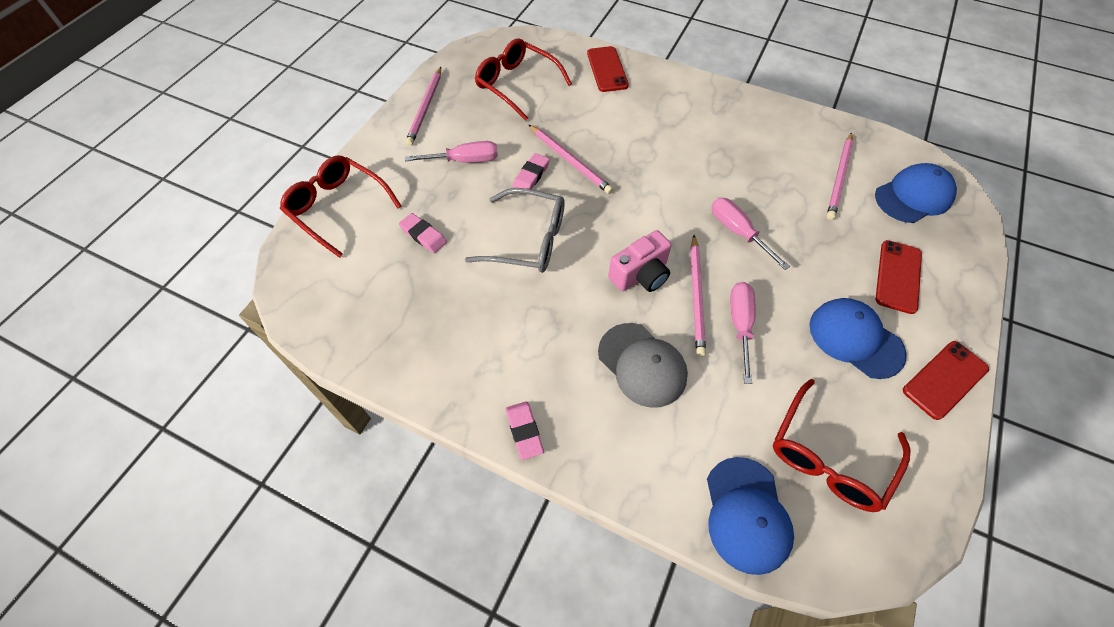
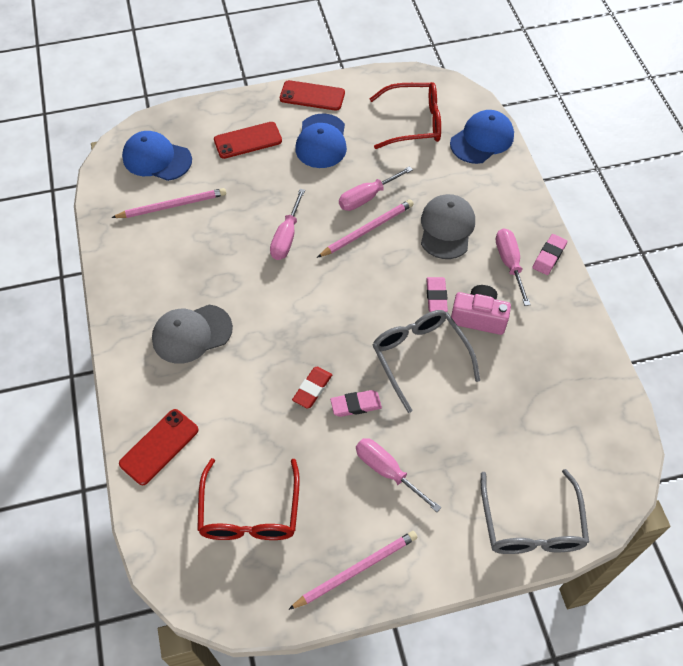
camera: 130 degrees left, 0 degrees up
(338, 208) = (531, 525): red glasses -> grey glasses
(423, 235) = (487, 432): pink eraser -> pink eraser (436, 296)
(550, 385) = (509, 263): none -> pink screwdriver
(570, 161) = (312, 389): pink pencil -> red eraser
(641, 275) = (380, 269): pink camera -> pink camera (478, 317)
(685, 125) = (191, 334): none -> grey cap

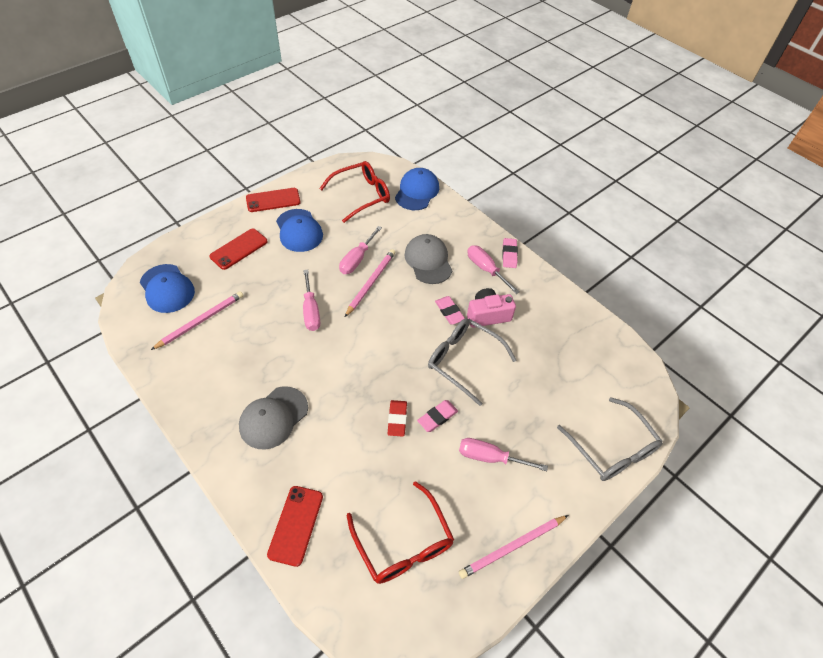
camera: 30 degrees left, 5 degrees down
(157, 159) = (167, 288): blue cap -> blue cap turned 120 degrees counterclockwise
(356, 570) = (512, 547): pink pencil -> pink pencil turned 150 degrees counterclockwise

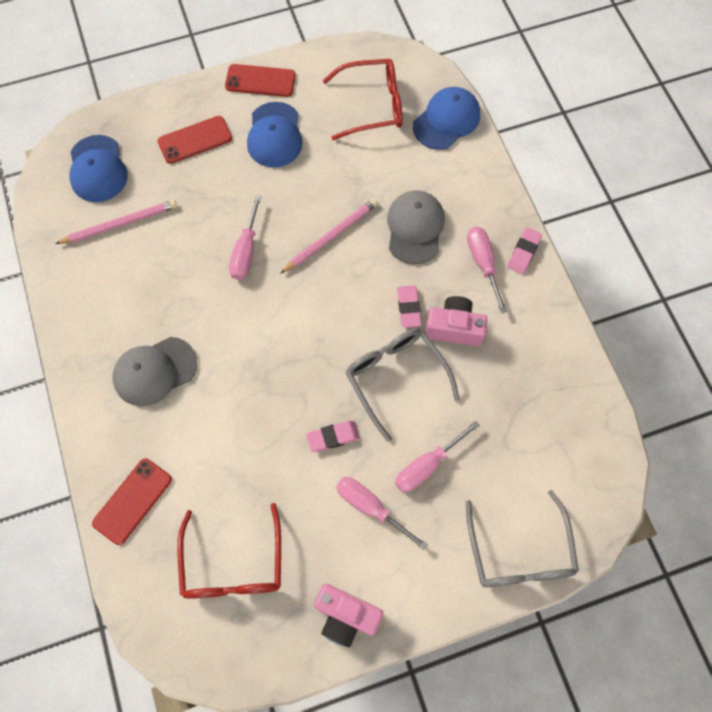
camera: 25 degrees right, 15 degrees up
(357, 259) = (328, 198): pink screwdriver -> pink screwdriver (427, 465)
(397, 419) = (287, 423): red eraser -> none
(512, 547) = (346, 616): pink pencil -> pink camera

